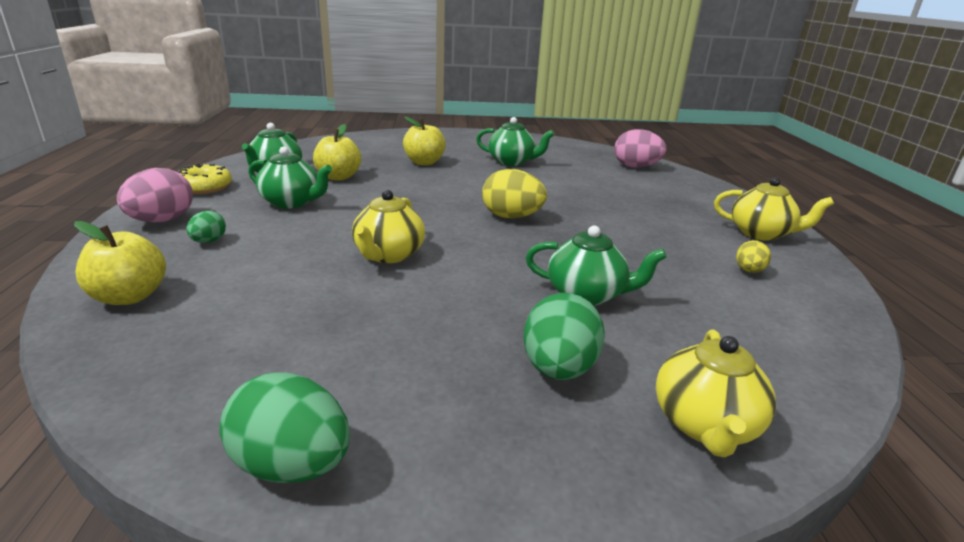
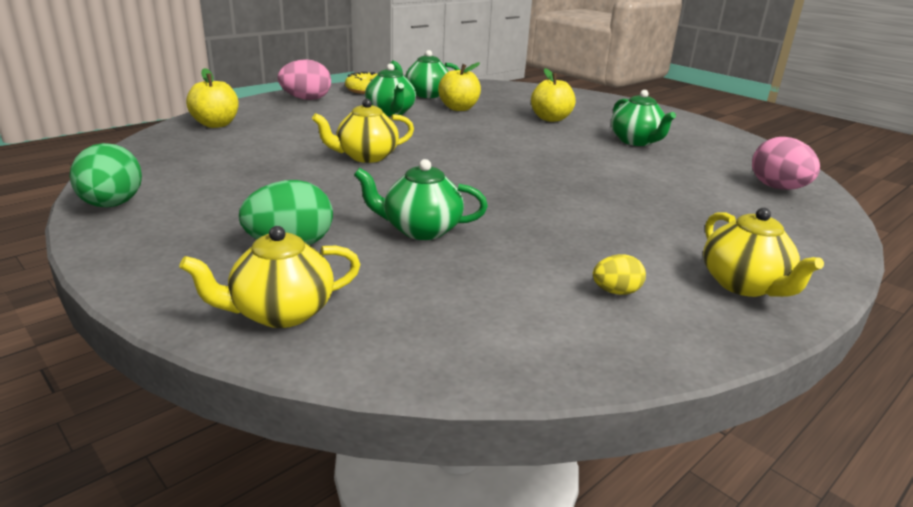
camera: 50 degrees right, 0 degrees up
(209, 241) = (301, 115): green egg -> none
(511, 217) = (512, 171): yellow egg -> none
(587, 295) = (420, 230): green teapot -> green teapot turned 120 degrees clockwise

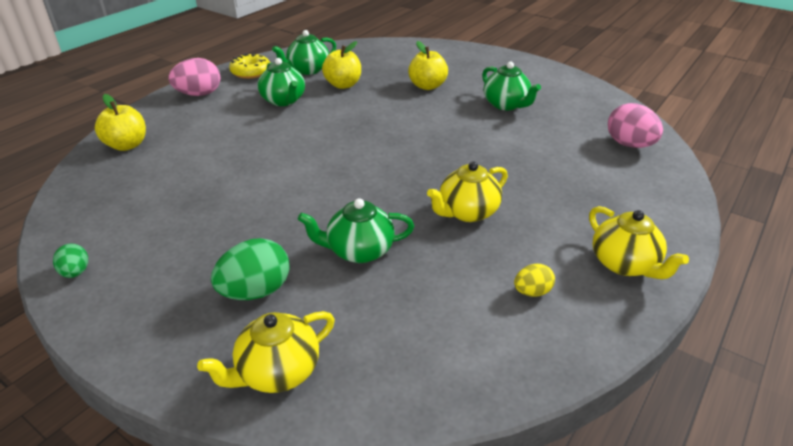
camera: 10 degrees left, 10 degrees up
(112, 205) = (76, 272): green egg -> green egg, size x0.55
(366, 157) = (282, 166): yellow teapot -> yellow teapot (467, 212)

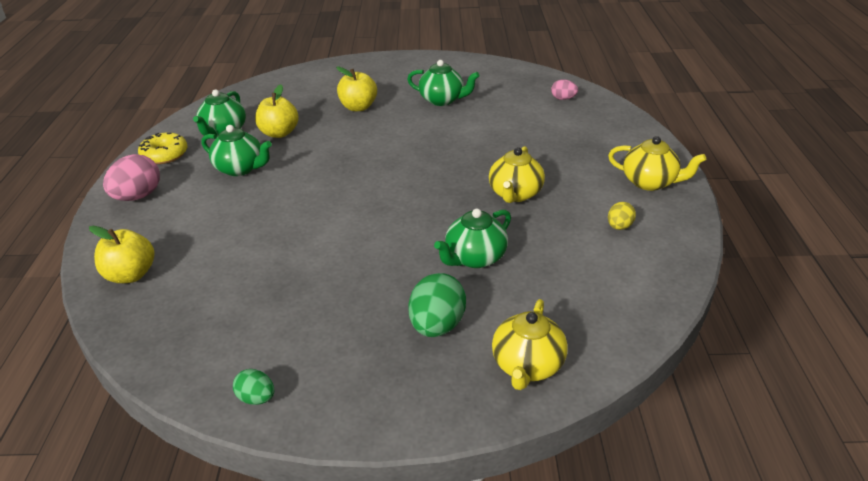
camera: 35 degrees left, 0 degrees up
(629, 145) = (563, 99): pink egg -> pink egg, size x0.55

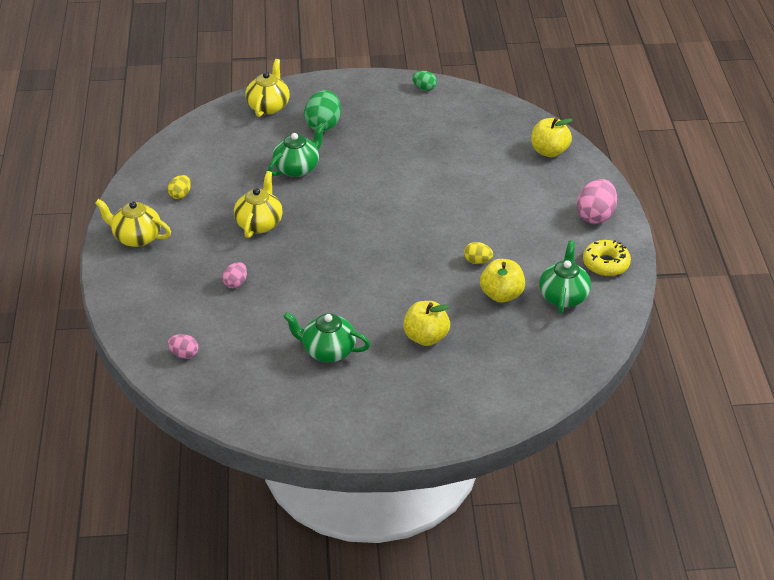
camera: 175 degrees right, 5 degrees up
(241, 168) = (518, 247): green teapot -> none
(288, 158) = (477, 261): none -> yellow egg
(530, 143) = (236, 283): none -> pink egg

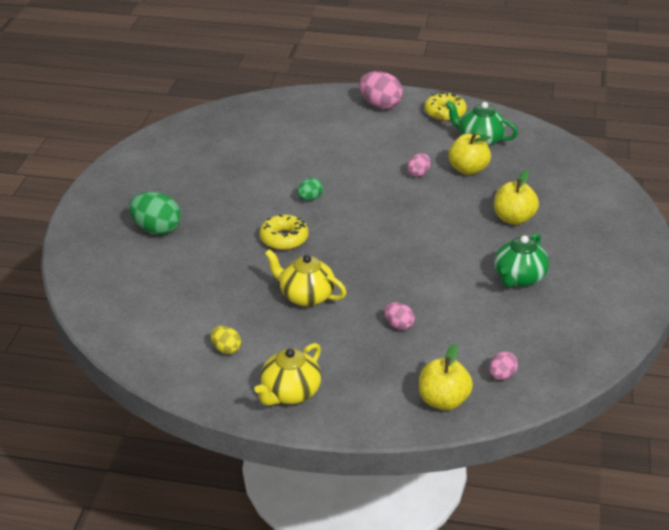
camera: 75 degrees left, 5 degrees down
(268, 106) = (96, 262): yellow teapot -> none
(297, 168) = (223, 257): green teapot -> none
(336, 196) = (284, 238): none -> yellow donut
(424, 88) = (134, 157): green egg -> green egg (310, 198)
(477, 261) = (418, 173): yellow egg -> pink egg
(549, 151) = (278, 109): yellow apple -> yellow apple (443, 401)

